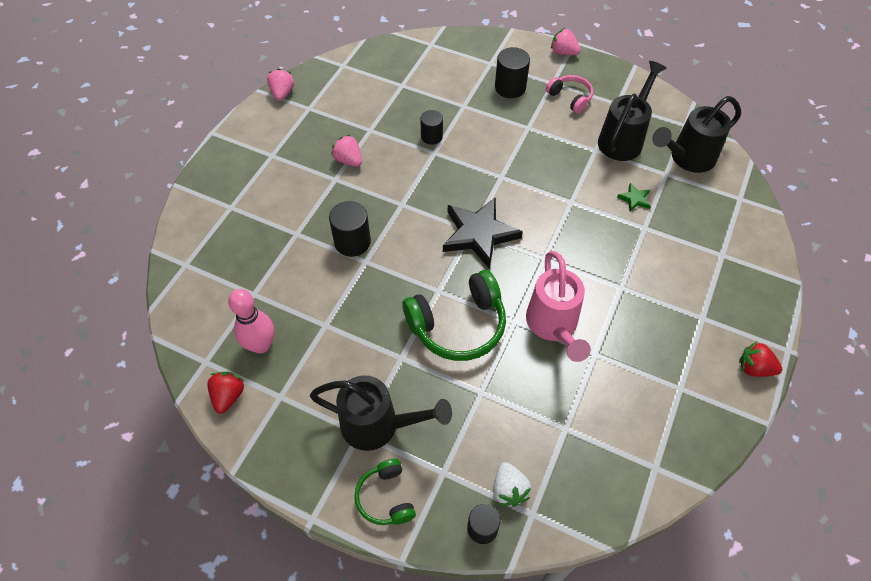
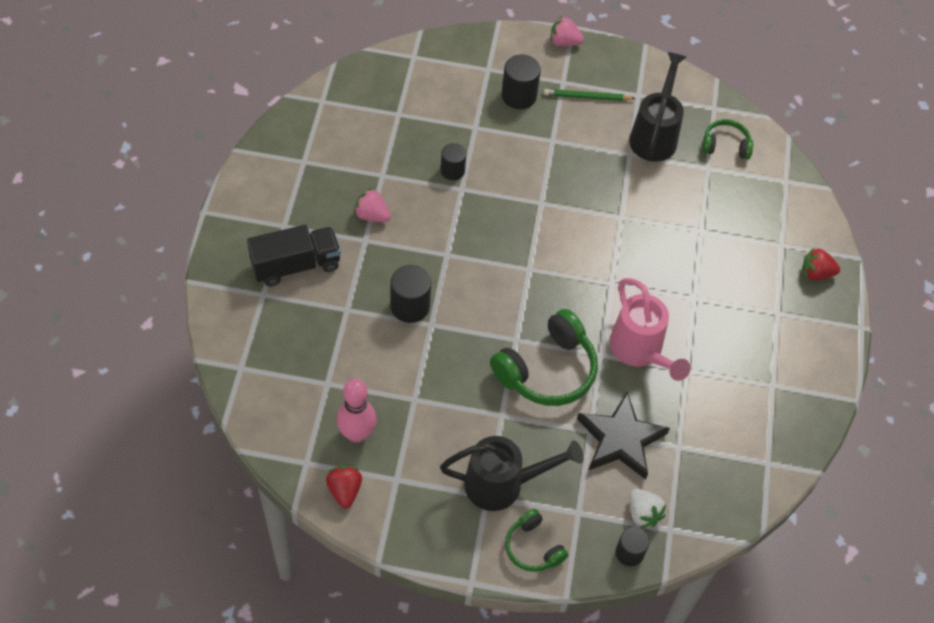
camera: 20 degrees left, 0 degrees up
(268, 188) = (296, 265): none -> black truck
(282, 93) = (266, 149): pink strawberry -> none
(479, 234) = (538, 271): black star -> black star (621, 439)
(570, 98) = (587, 97): pink headphones -> green pencil
(634, 199) = (683, 201): green star -> none
(688, 158) = (725, 145): black watering can -> green headphones
(754, 368) = (834, 351): red strawberry -> red strawberry (816, 273)

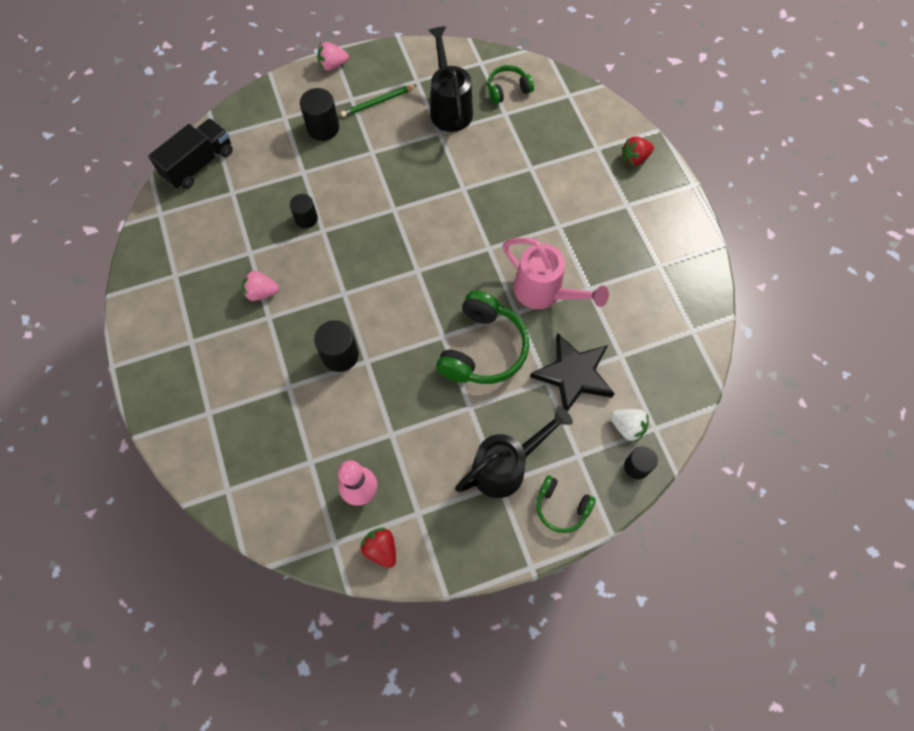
camera: 25 degrees left, 10 degrees up
(296, 265) = (222, 371): black truck -> black truck (199, 164)

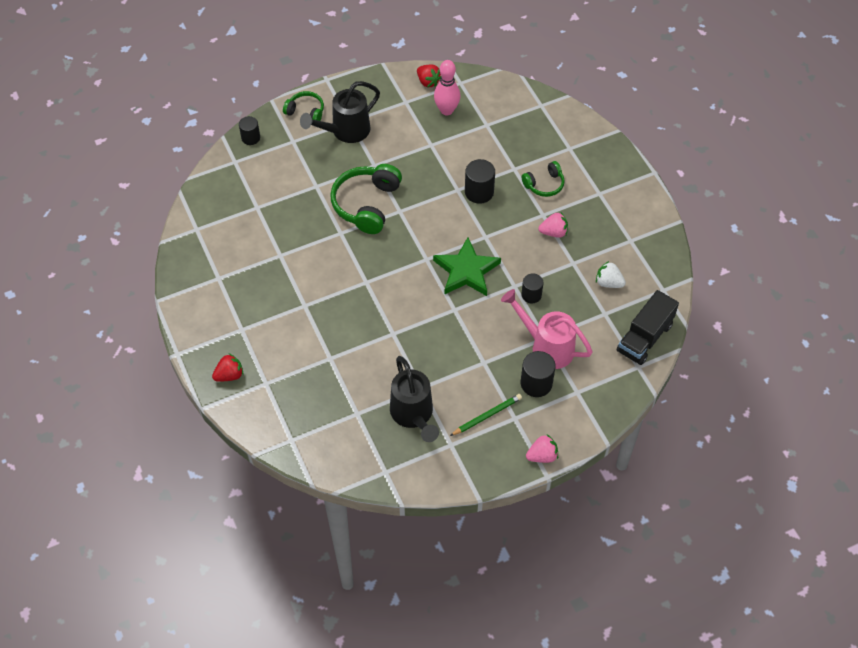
camera: 175 degrees right, 10 degrees down
(373, 252) = (466, 271): none -> green star
(507, 89) = (355, 441): green headphones -> green headphones (544, 184)
(544, 292) = (318, 249): pink watering can -> pink watering can (547, 347)
(573, 374) = (294, 191): black star -> none
(627, 427) = (255, 161): white strawberry -> white strawberry (608, 283)

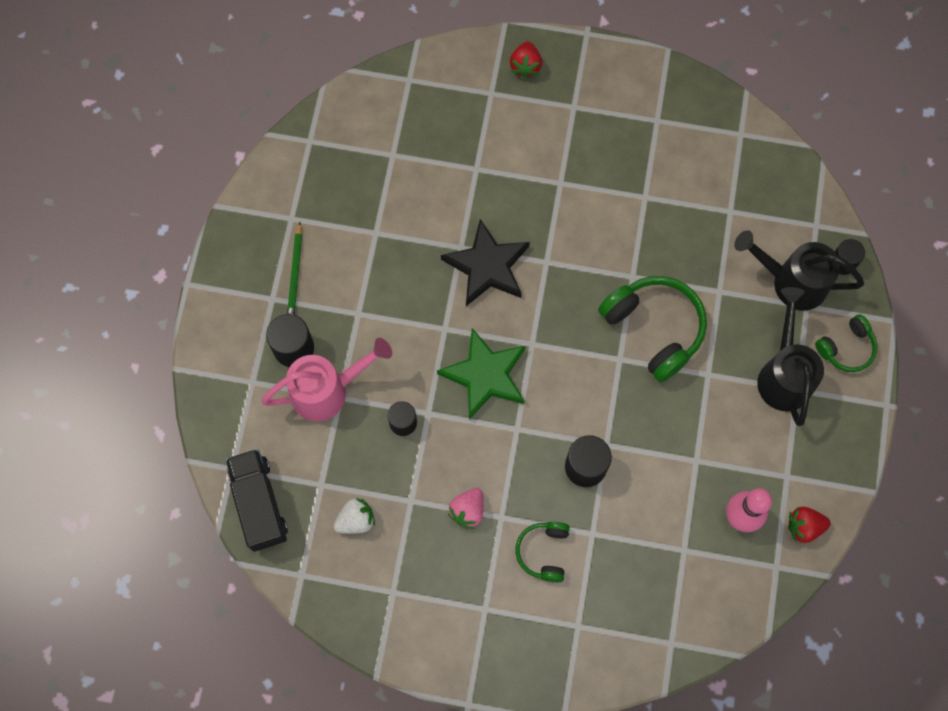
camera: 125 degrees right, 15 degrees up
(394, 311) = (487, 266): none -> black star
(413, 415) = (351, 205): black watering can -> black watering can (792, 282)
(542, 456) = (211, 295): pink strawberry -> none

